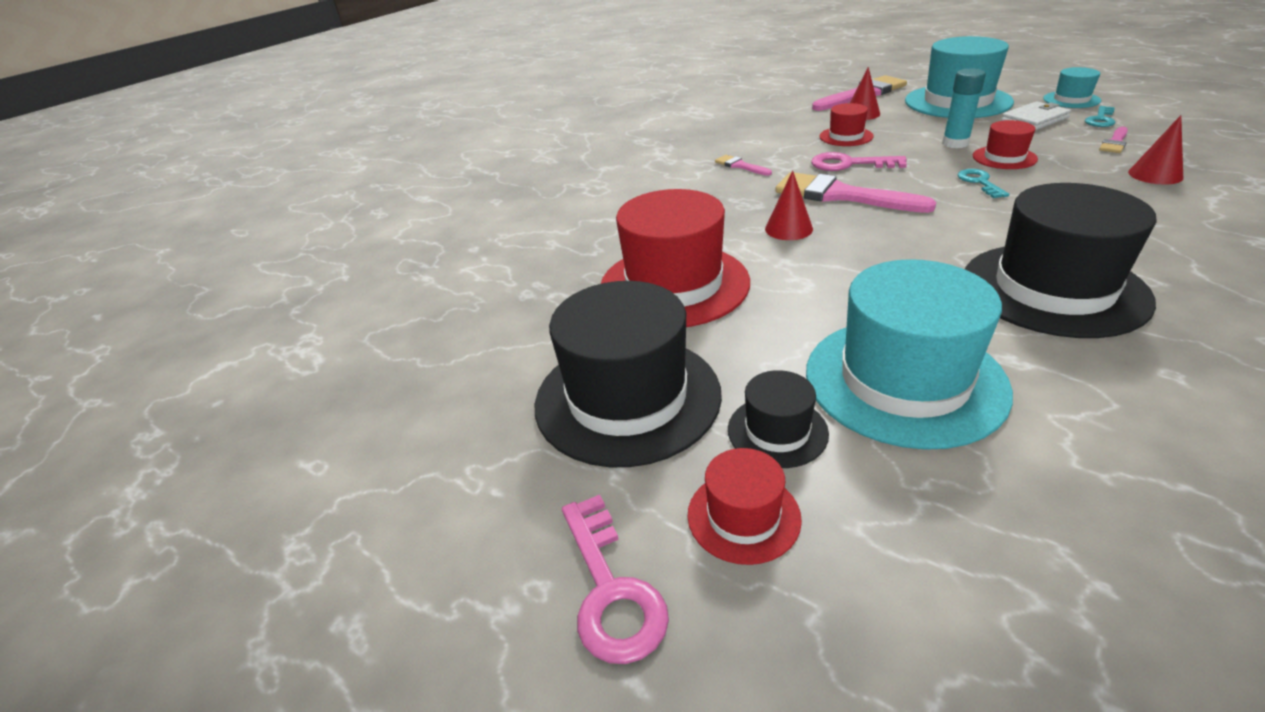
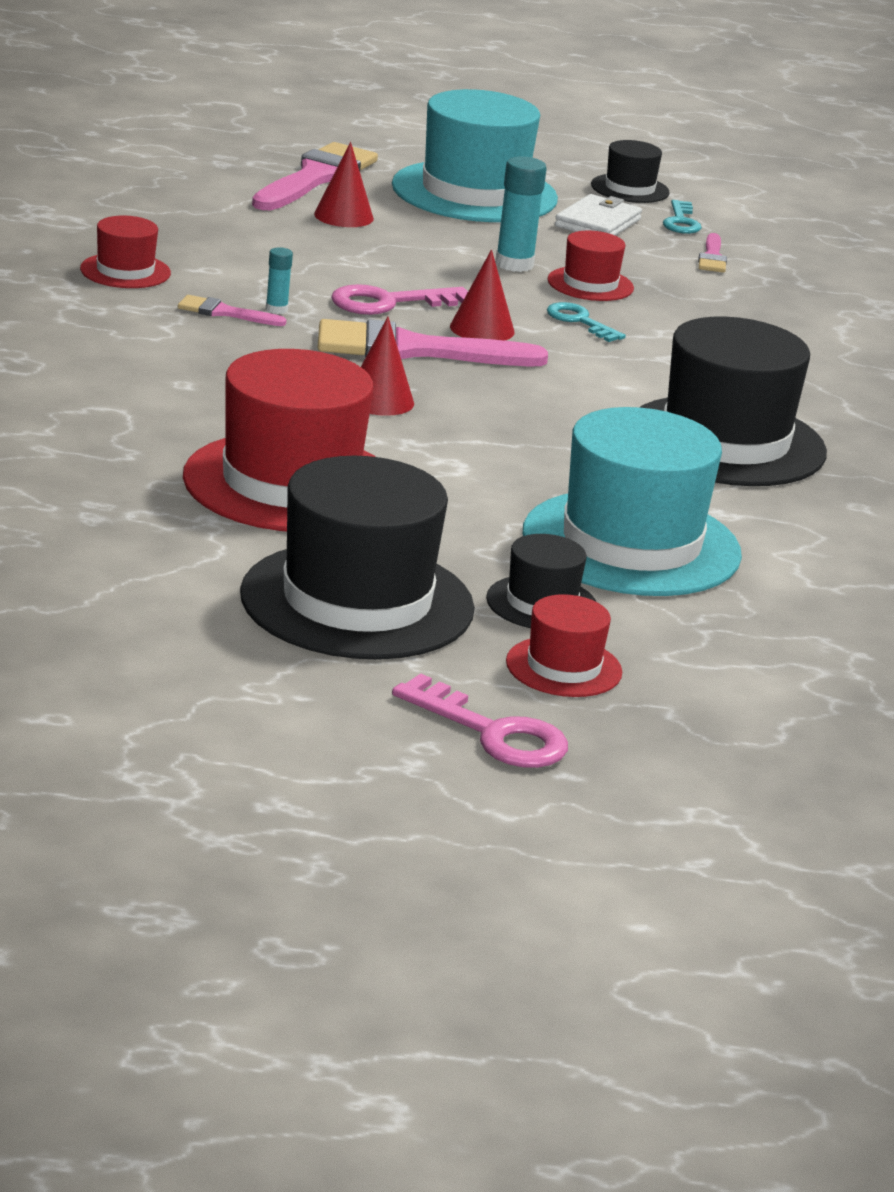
camera: 40 degrees left, 10 degrees down
(773, 165) = (276, 309): none -> turquoise glue stick
(846, 136) = (349, 257): red hat -> red hat (125, 271)
(1071, 100) = (630, 189): turquoise hat -> black hat
(1155, 175) = (773, 301): red cone -> red cone (482, 329)

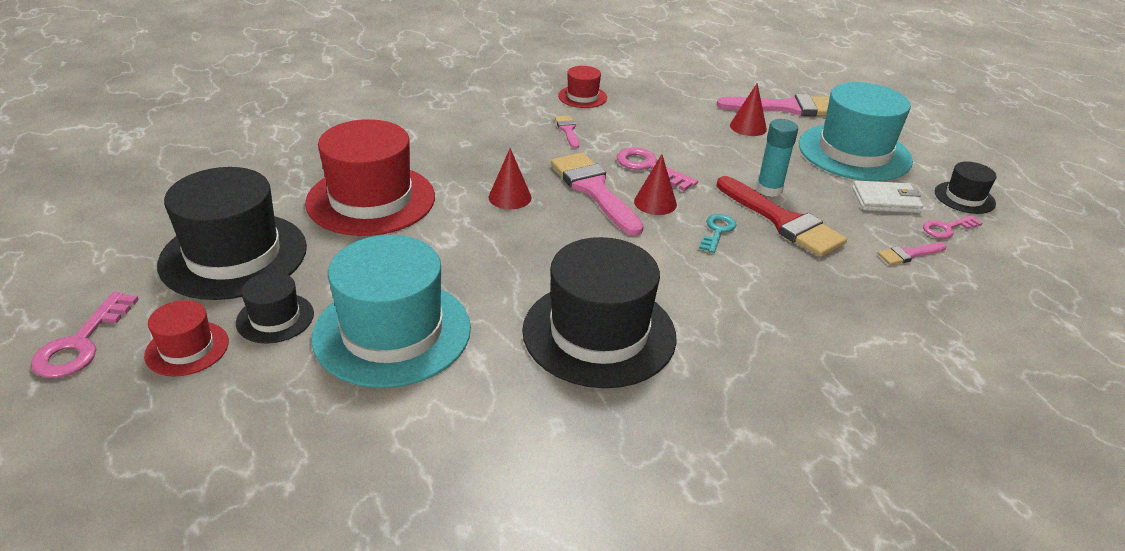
camera: 65 degrees right, 10 degrees up
(276, 309) = (592, 141): turquoise glue stick -> none
(590, 284) = (782, 221): red hat -> red brush
(681, 221) = (947, 228): turquoise key -> pink key

